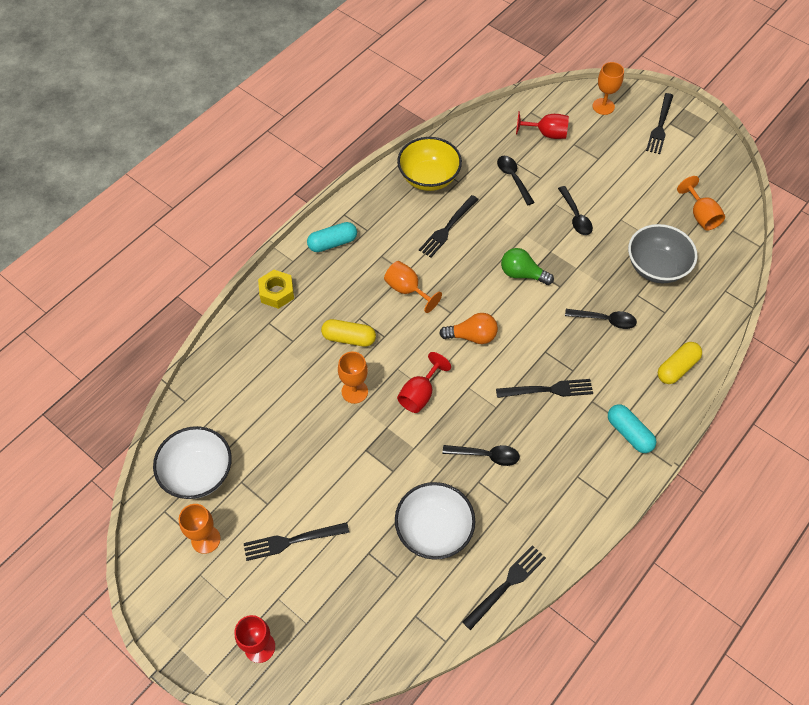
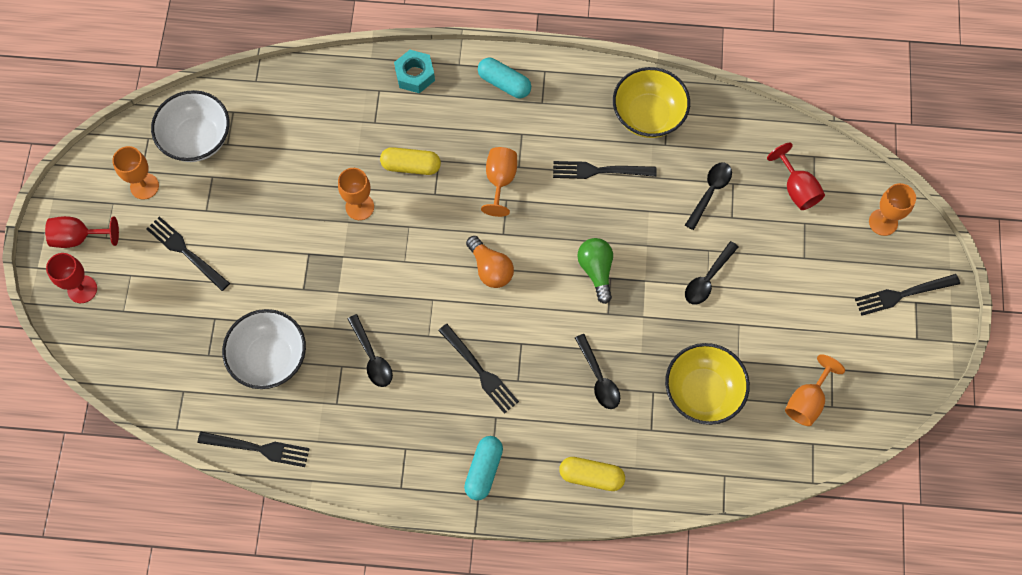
camera: 55 degrees right, 10 degrees up
(277, 292) = (415, 75): yellow nut -> turquoise nut
(349, 338) = (411, 166): yellow capsule -> yellow capsule turned 60 degrees counterclockwise
(420, 394) = (395, 262): red goblet -> red goblet (79, 237)
(656, 267) = (702, 392): grey bowl -> yellow bowl

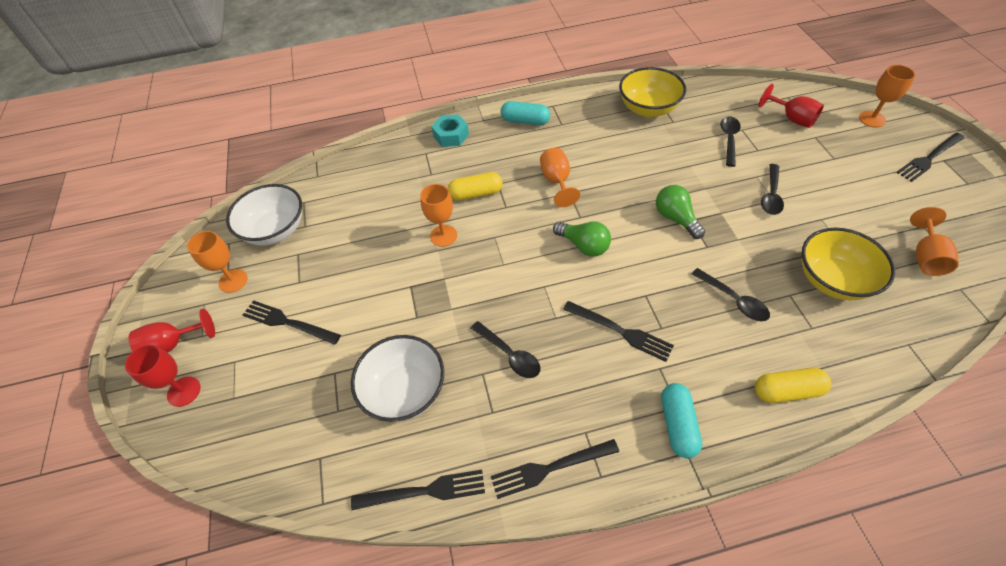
camera: 15 degrees left, 15 degrees down
(490, 268) = (583, 245): orange light bulb -> green light bulb
(599, 171) = (633, 152): black fork -> black fork (549, 469)

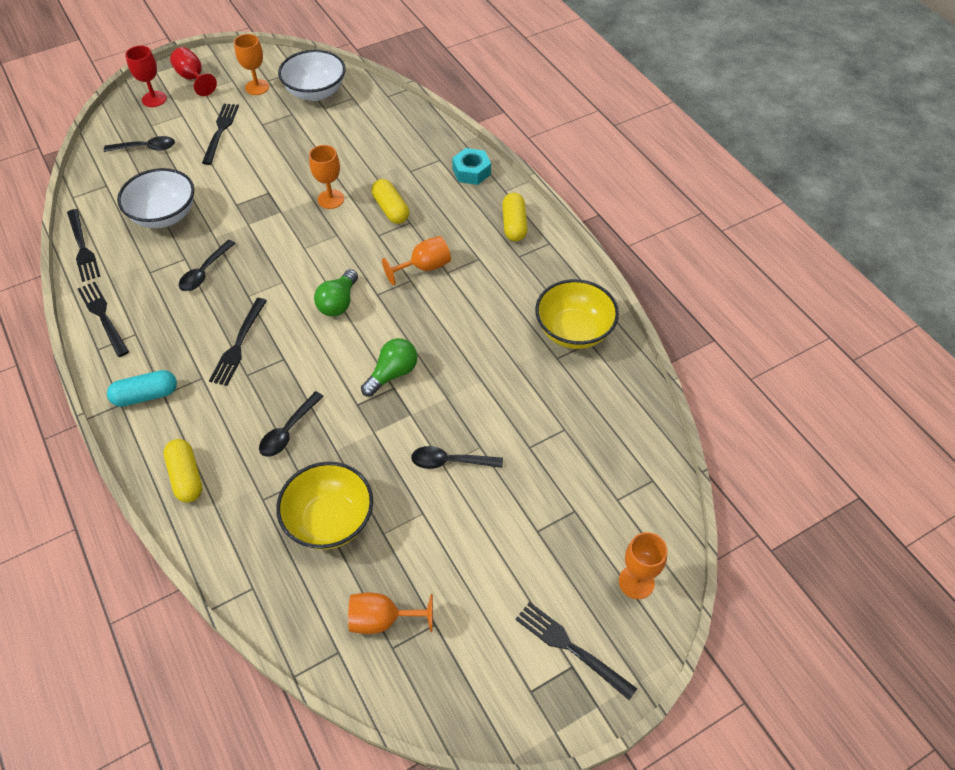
camera: 70 degrees right, 0 degrees up
(525, 121) = (514, 225): turquoise capsule -> yellow capsule
(729, 139) = (540, 416): black spoon -> black spoon (146, 148)
(791, 118) = (605, 484): red goblet -> none

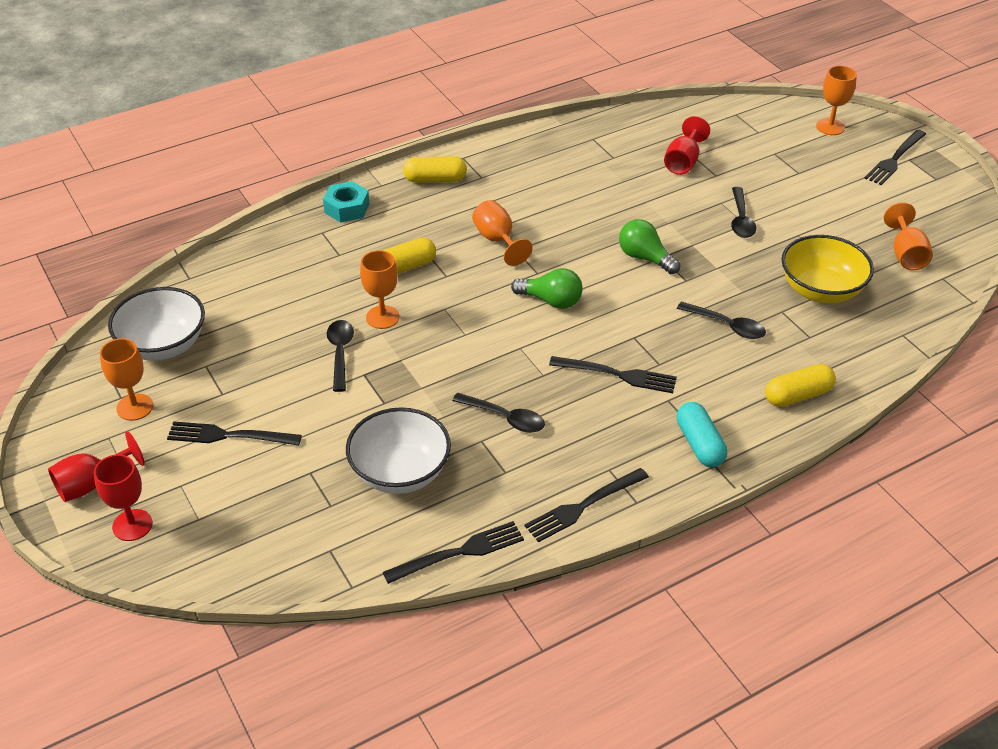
camera: 90 degrees left, 10 degrees down
(146, 148) = (252, 516): black spoon -> black spoon (340, 353)
(552, 418) = (683, 162): none -> red goblet
(574, 331) = (580, 147): yellow bowl -> none

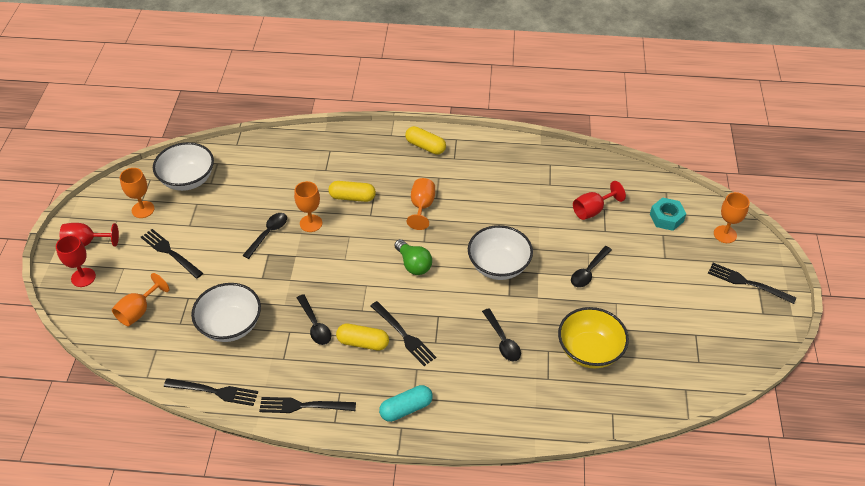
camera: 35 degrees right, 5 degrees up
(347, 208) = (357, 141): turquoise nut -> turquoise nut (666, 218)
(645, 258) = (498, 266): green light bulb -> white bowl
(700, 444) = (406, 408): turquoise capsule -> turquoise capsule turned 45 degrees clockwise
(798, 395) = (498, 413): yellow capsule -> yellow capsule (363, 342)
(894, 159) = (747, 283): black fork -> black fork turned 45 degrees clockwise
(906, 254) = (677, 357): orange goblet -> orange goblet (139, 311)

